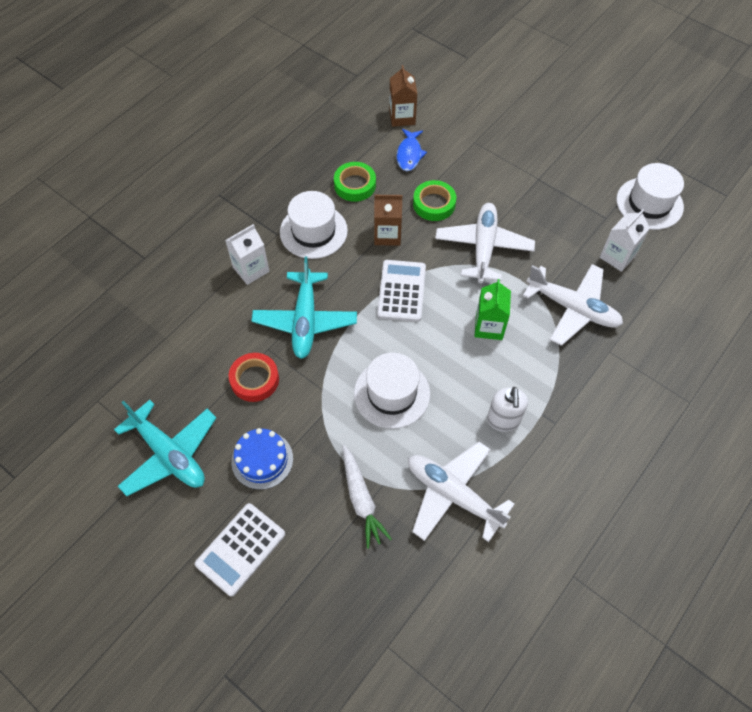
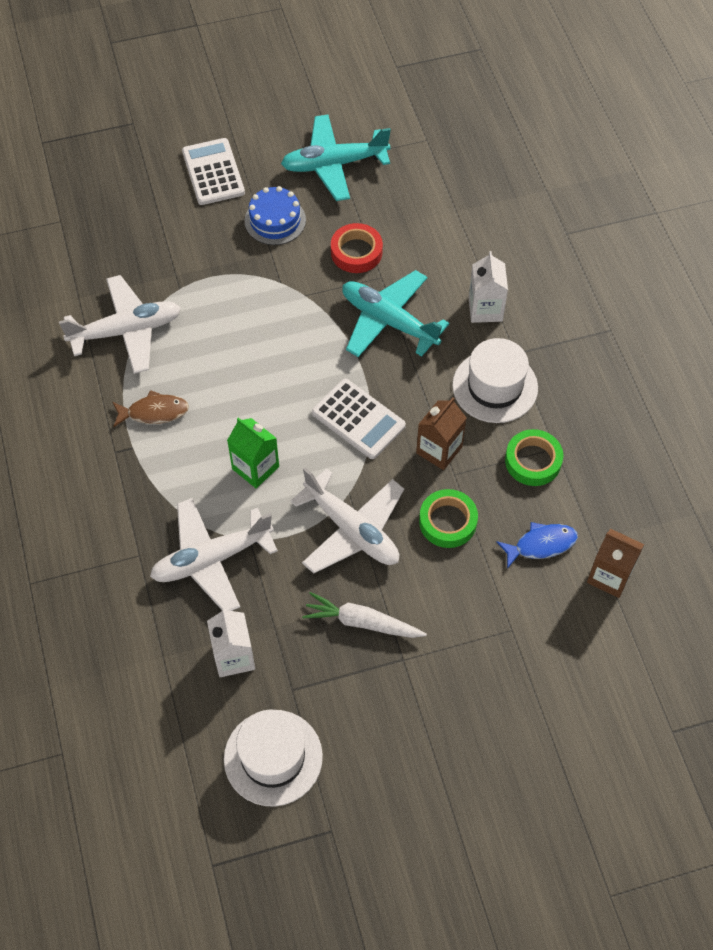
camera: 125 degrees right, 0 degrees up
(361, 500) = (181, 267): white carrot -> white carrot (362, 622)
(392, 393) = (255, 344): white hat -> none
(409, 154) = (541, 545): blue fish -> blue fish turned 120 degrees clockwise
(503, 420) = (154, 412): white soap dispenser -> brown fish

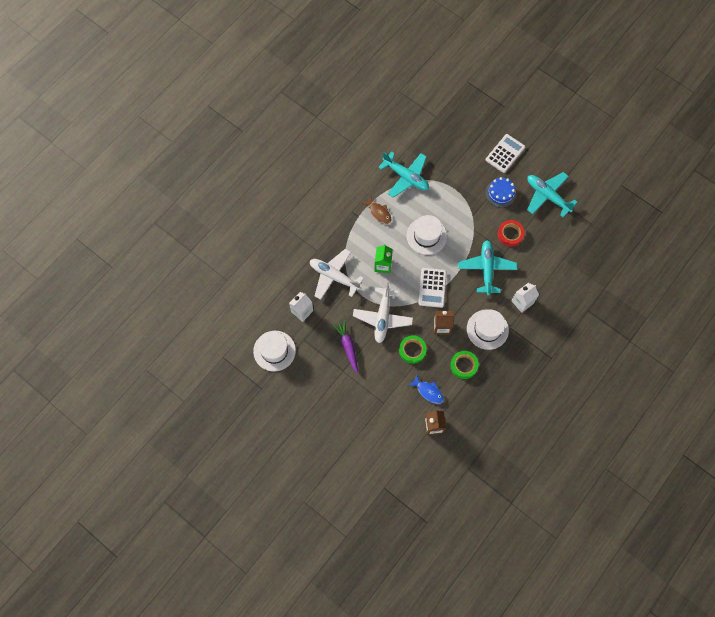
camera: 55 degrees right, 10 degrees up
(126, 331) = (405, 177): white plane -> turquoise plane
(258, 368) = (426, 236): none -> white hat
(362, 622) = (347, 346): white carrot -> purple carrot

